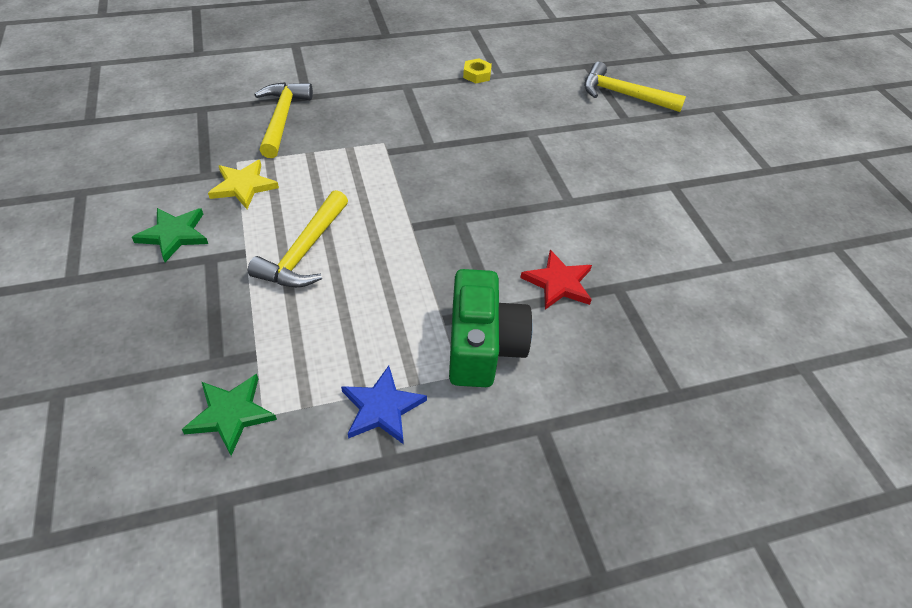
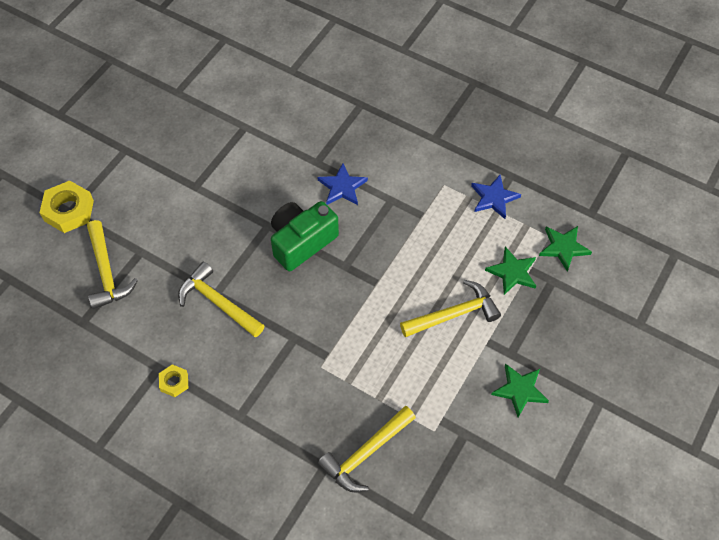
camera: 130 degrees left, 10 degrees up
(243, 186) = (448, 400): yellow star -> none
(275, 335) = (512, 272): none -> green star
(482, 346) = (418, 188): green camera -> green camera (302, 242)
(520, 128) = (218, 302): none -> yellow hammer
(558, 283) = (342, 187): red star -> blue star
(716, 108) = (69, 211): none -> yellow nut

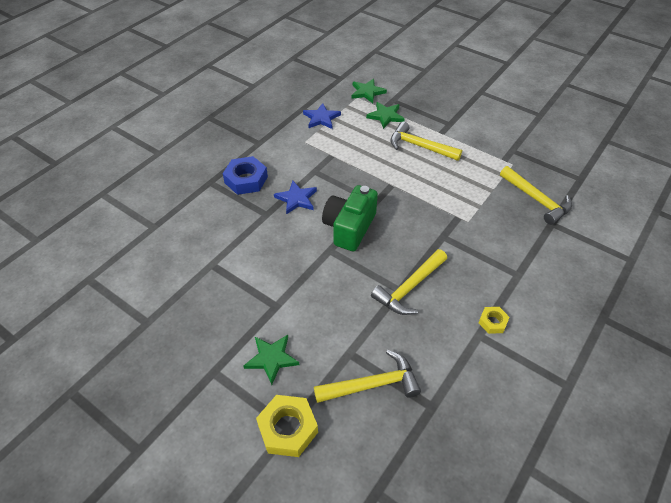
camera: 85 degrees left, 10 degrees down
(302, 242) = (349, 227): green camera -> green camera turned 60 degrees clockwise
(368, 136) = (246, 180): none -> blue nut
(454, 314) = (419, 146): yellow hammer -> yellow hammer turned 45 degrees counterclockwise
(520, 390) = (477, 122): green star -> green star (271, 358)

